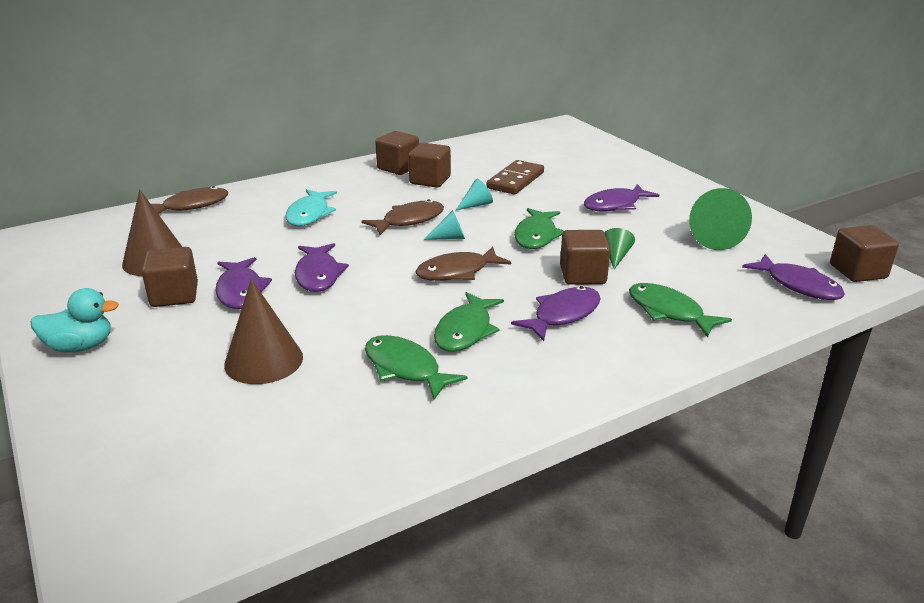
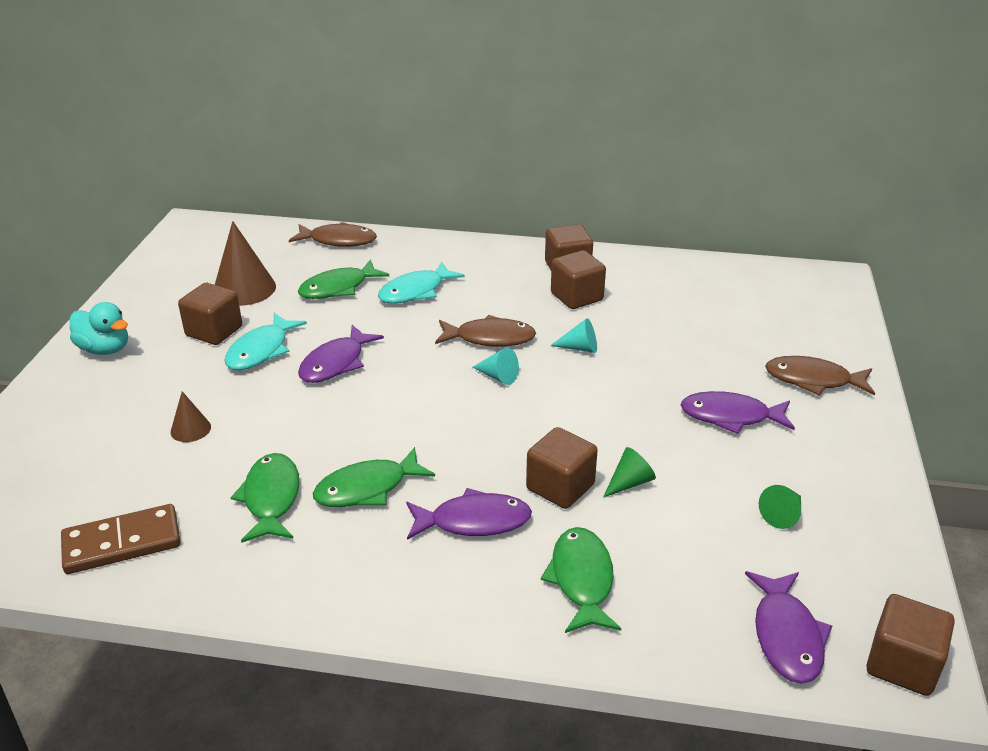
camera: 40 degrees right, 5 degrees up
(241, 291) = (261, 351): purple fish -> turquoise fish
(264, 360) = (190, 429): brown cone -> brown cone, size x0.52
(457, 272) = (449, 420): brown fish -> brown fish (813, 380)
(515, 180) = (665, 334): brown domino -> brown domino (122, 542)
(536, 236) = (584, 415): green fish -> green fish (338, 288)
(711, 236) = (782, 514): green cone -> green cone, size x0.52

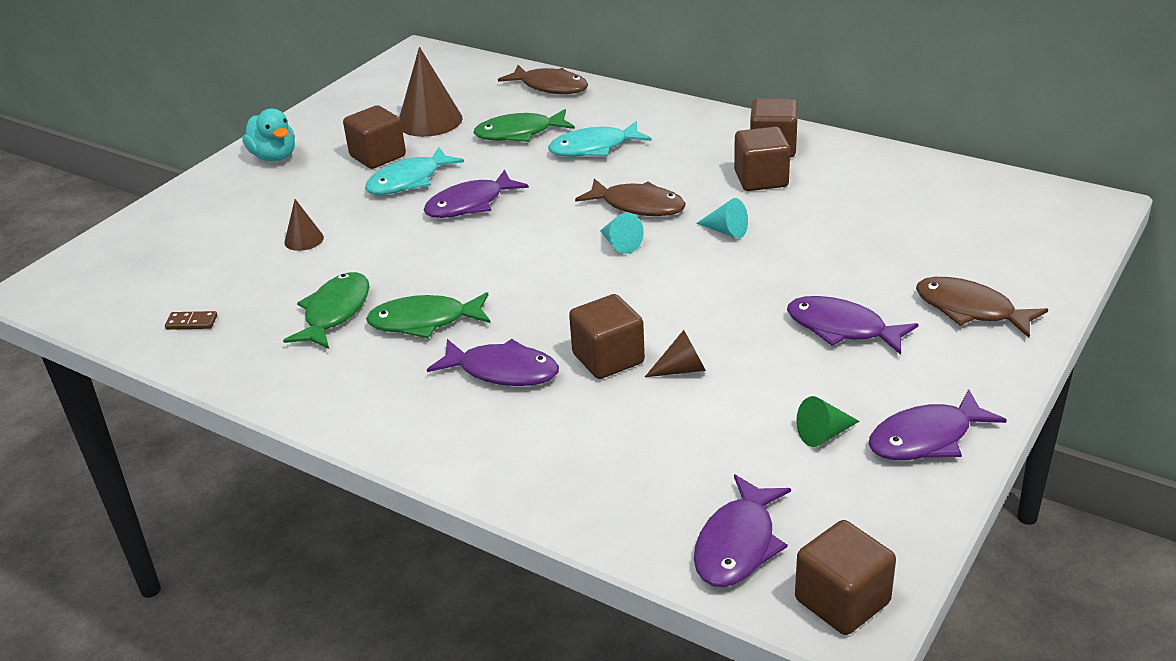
camera: 25 degrees right, 0 degrees up
(122, 542) = (192, 322): brown domino -> brown domino, size x0.45
(581, 579) = (568, 445): green fish -> none
(629, 483) = (682, 369): green cone -> brown cone
(860, 499) = (926, 438): none -> purple fish

